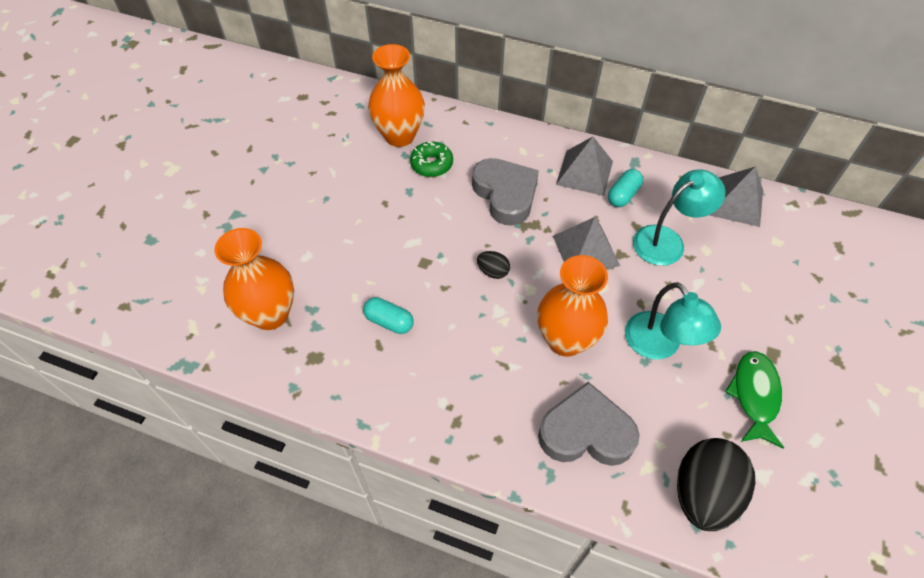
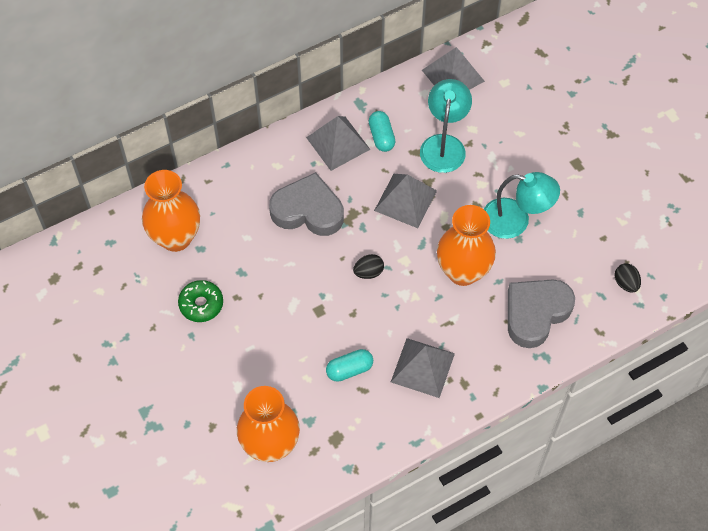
camera: 50 degrees left, 5 degrees up
(431, 164) = (229, 237): green donut -> green donut (201, 304)
(441, 376) = (422, 367): none -> grey pyramid
(703, 493) = (625, 283): black egg -> black egg, size x0.45
(754, 395) = (593, 200): green fish -> none

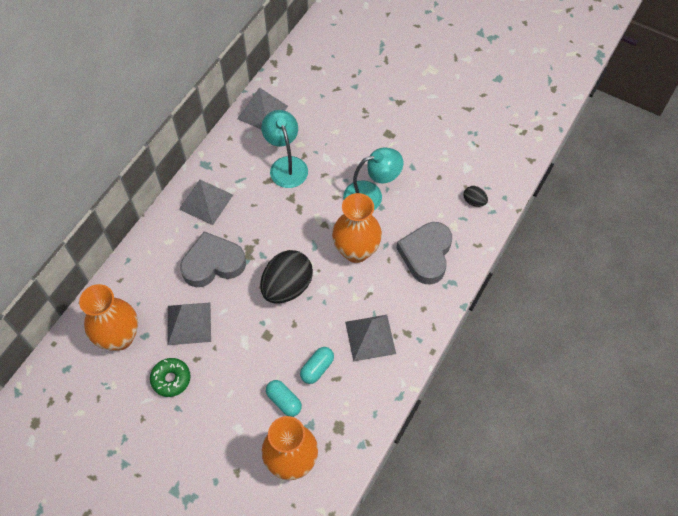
camera: 30 degrees left, 0 degrees up
(368, 272) = (287, 287): black egg -> black egg, size x2.21
(381, 137) = (236, 181): turquoise capsule -> turquoise capsule (284, 401)
(405, 200) = (282, 219): grey pyramid -> grey pyramid (189, 323)

